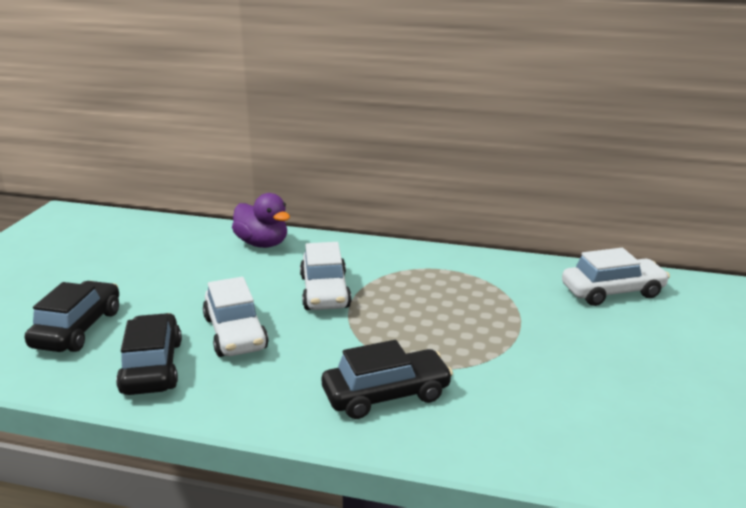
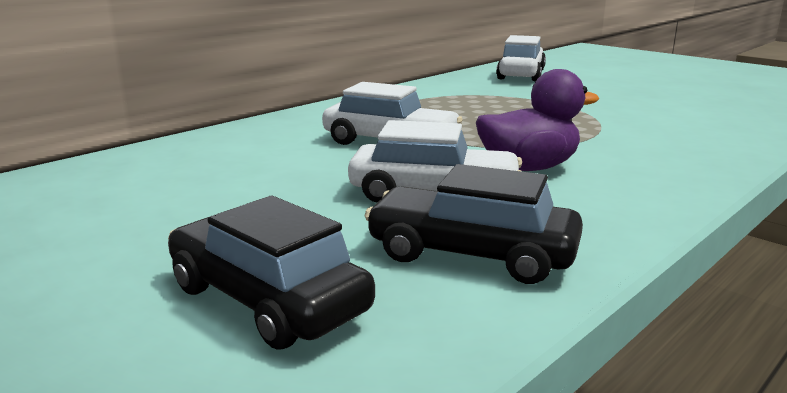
camera: 60 degrees left, 5 degrees down
(262, 244) = (211, 147): purple duck -> purple duck (528, 168)
(386, 395) = (633, 155): black car -> none

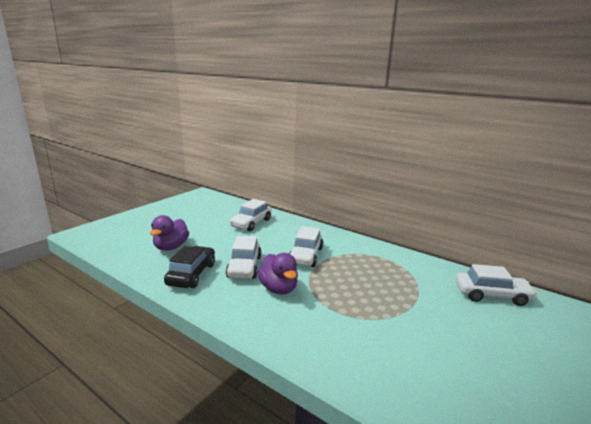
camera: 80 degrees right, 0 degrees up
(164, 182) = (251, 223): none -> white car
(267, 300) = (171, 247): black car -> purple duck

